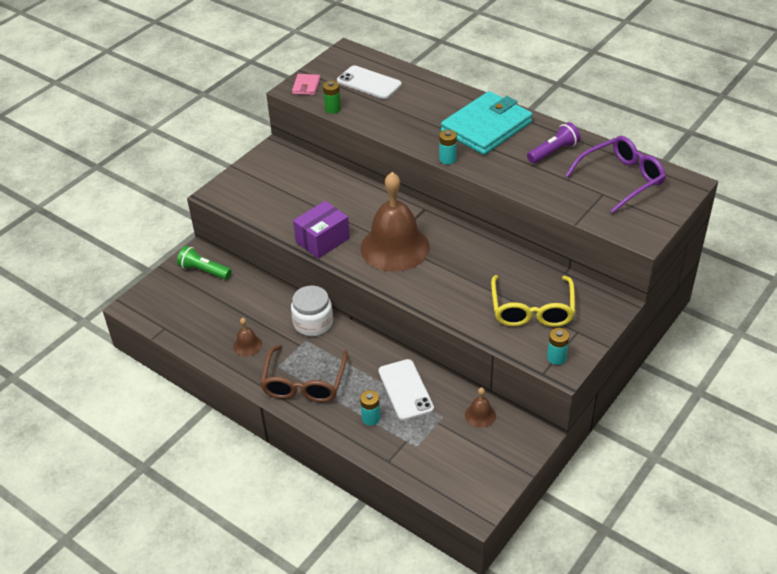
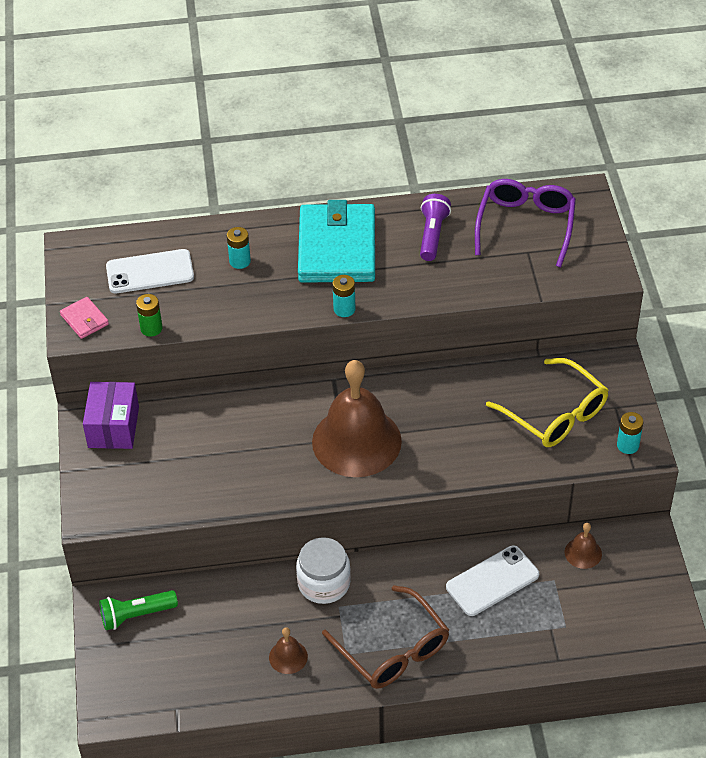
camera: 45 degrees left, 5 degrees up
(322, 240) = (276, 485): purple box -> purple box (113, 427)
(371, 418) = (495, 633): turquoise battery -> turquoise battery (240, 261)
(405, 390) = (492, 581): white phone -> white phone turned 60 degrees counterclockwise

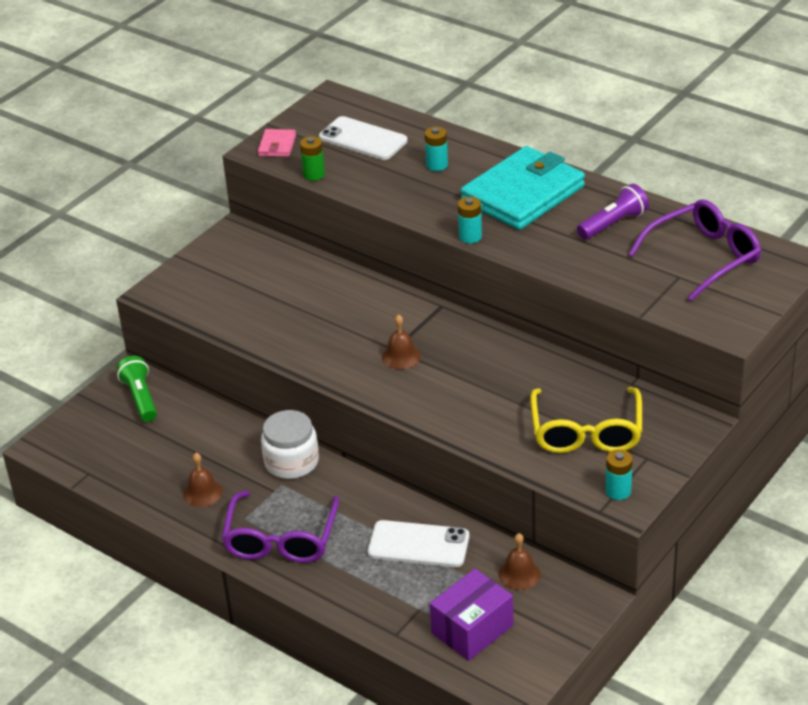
camera: 45 degrees right, 10 degrees down
(113, 427) = (244, 247): purple box -> purple box (472, 629)
(136, 615) = (140, 398): green flashlight -> green flashlight turned 45 degrees clockwise
(356, 441) = (401, 356): brown bell -> brown bell, size x0.42
(393, 650) = (281, 540): brown glasses -> purple glasses

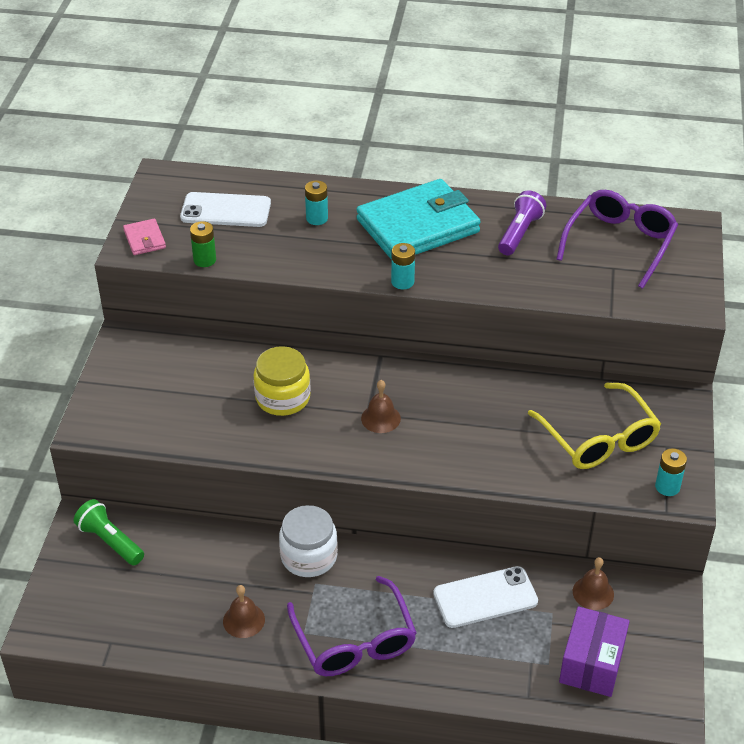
camera: 30 degrees left, 5 degrees up
(330, 315) = (283, 398): none -> yellow jar
(523, 194) = (418, 226): turquoise wallet -> turquoise wallet turned 45 degrees clockwise

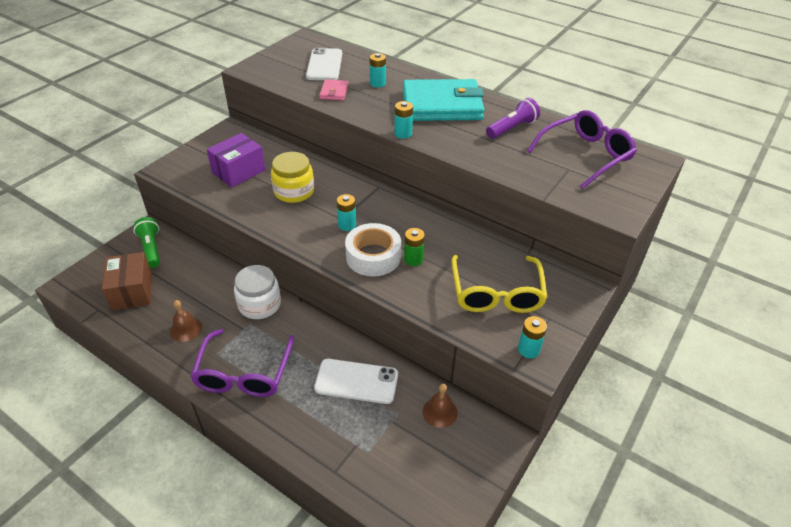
camera: 25 degrees right, 0 degrees up
(135, 603) = (132, 291): none -> brown box
(144, 239) = (262, 67): pink wallet -> pink wallet (334, 92)
(204, 260) = (286, 86): green battery -> green battery (413, 259)
(226, 210) = (324, 65): white phone -> white phone turned 60 degrees clockwise
(380, 418) = (347, 225): brown bell -> turquoise battery
(439, 446) = (373, 256): none -> white tape
(591, 664) = (401, 468): purple box -> purple box (238, 171)

